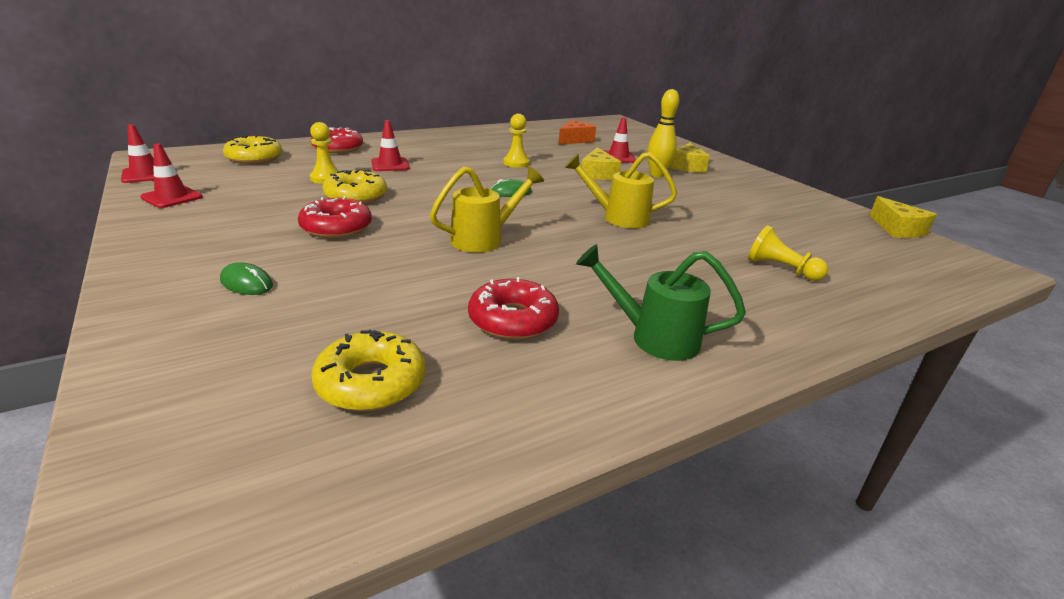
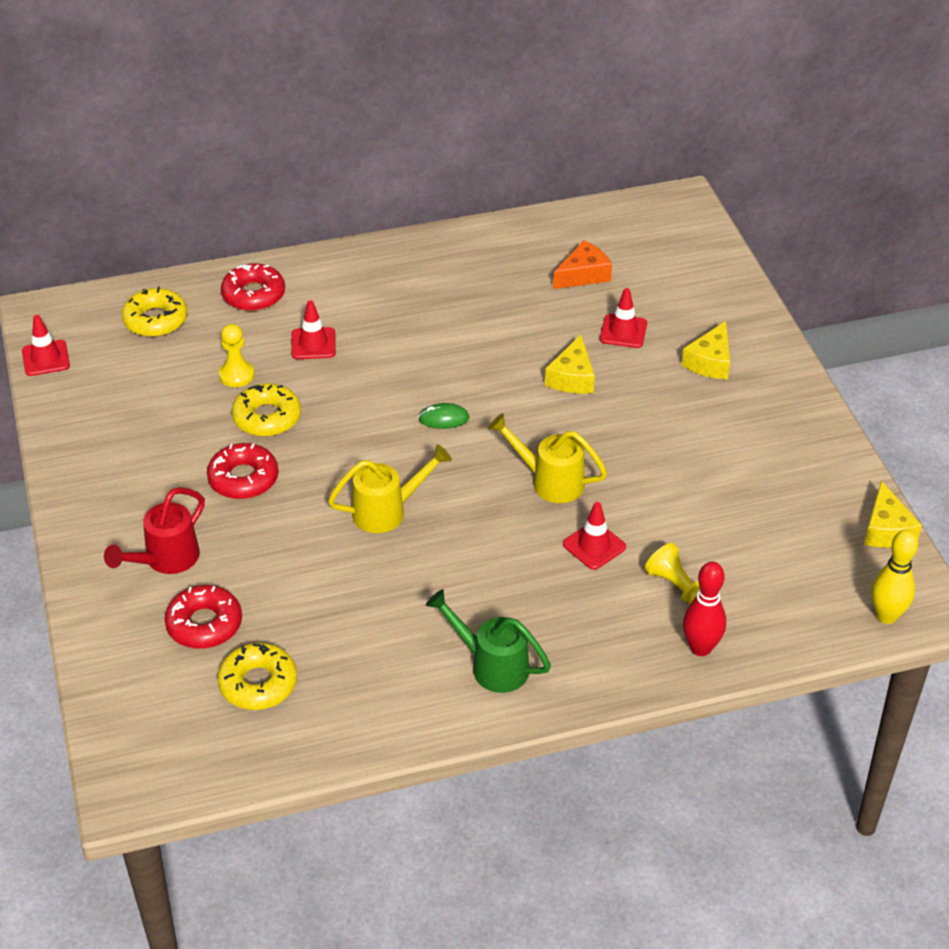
camera: 15 degrees right, 15 degrees up
(172, 197) = (81, 409): red traffic cone -> red traffic cone (594, 546)
(246, 283) = (165, 560): green mouse -> red watering can
(513, 319) = (380, 631): red donut -> red donut (204, 624)
(516, 163) = (474, 344): yellow pawn -> none
(657, 175) = (652, 383): yellow bowling pin -> yellow bowling pin (886, 616)
(845, 306) = (700, 648): none -> red bowling pin

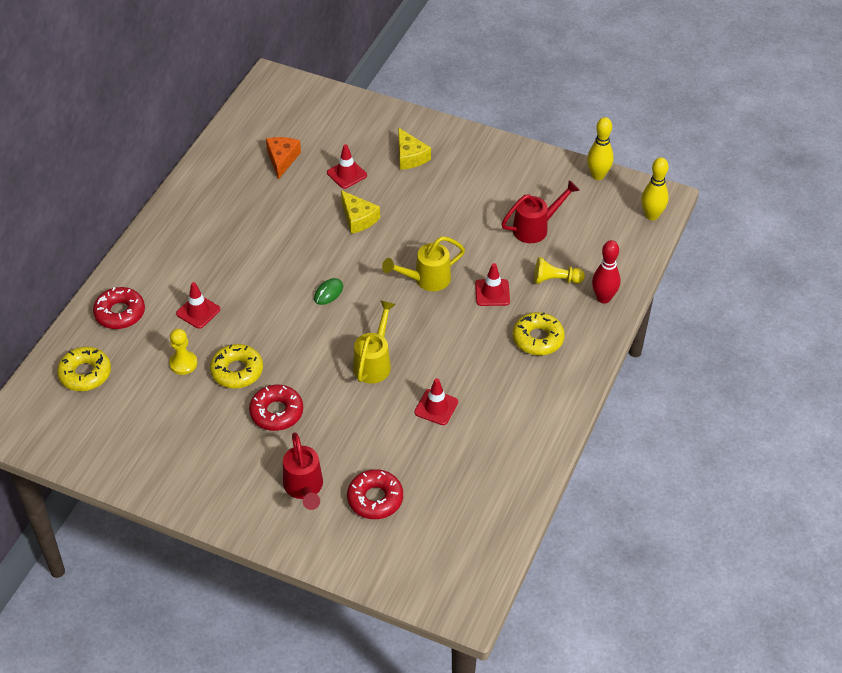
camera: 50 degrees left, 5 degrees up
(46, 358) = (55, 450): red traffic cone -> red traffic cone (436, 407)
(258, 683) = (445, 500): yellow donut -> yellow donut (538, 339)
(491, 665) = (532, 389): green watering can -> none
(736, 524) = (536, 228): none -> red watering can
(886, 529) = (598, 175): yellow cheese -> yellow bowling pin

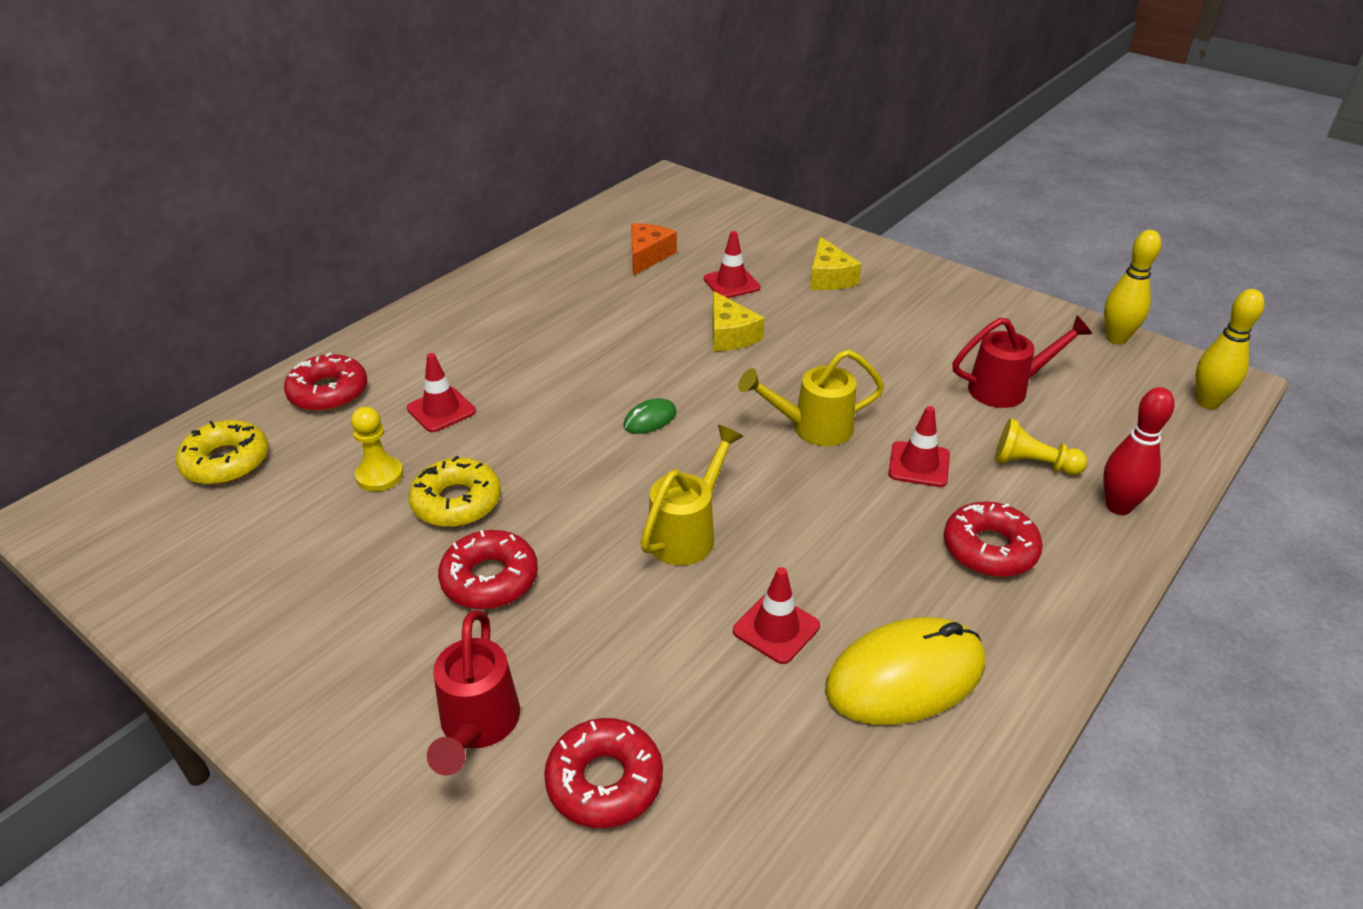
camera: 15 degrees right, 10 degrees down
(505, 418) = (905, 676): none -> yellow mouse
(538, 339) = (989, 549): yellow donut -> red donut

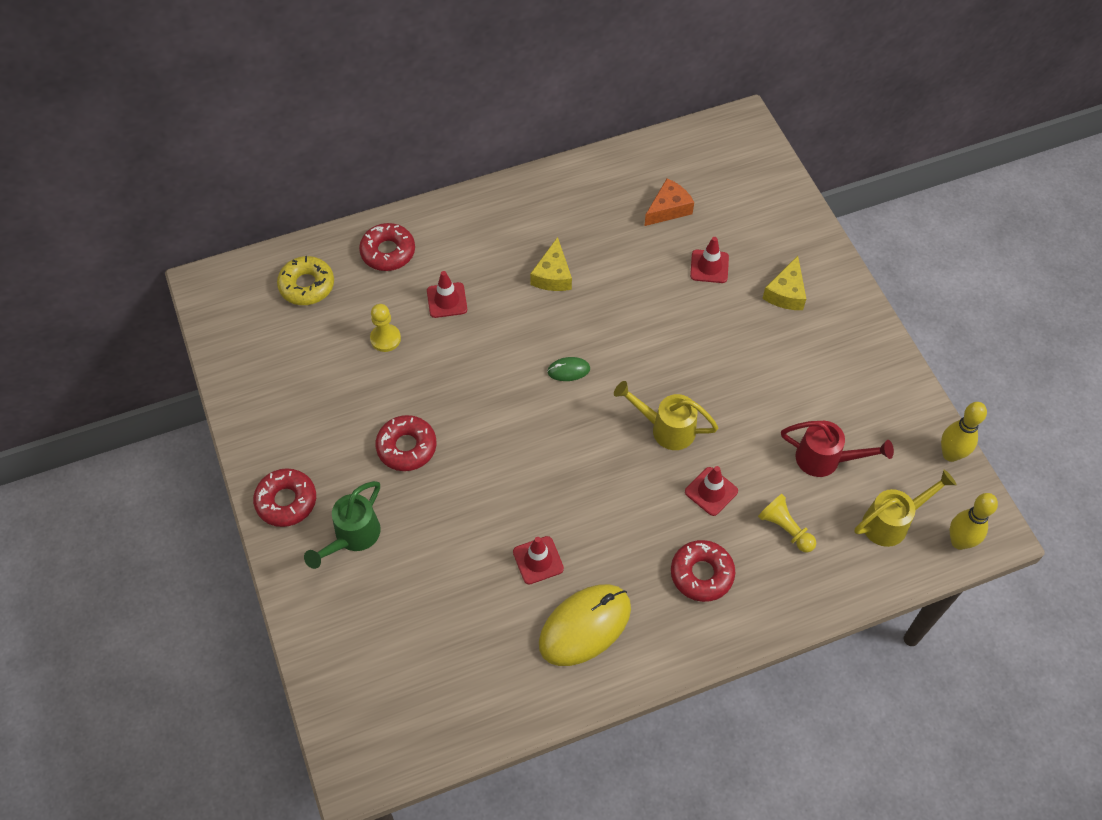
camera: 30 degrees right, 20 degrees up
(457, 502) = (418, 381): yellow donut -> none
(477, 728) = (352, 537): red watering can -> green watering can
(604, 781) = (395, 600): red donut -> red donut (286, 501)
(688, 532) = (534, 470): yellow watering can -> yellow watering can (892, 522)
(730, 335) = (672, 318): yellow cheese -> yellow cheese (553, 275)
(905, 676) = (585, 626): yellow mouse -> yellow mouse turned 45 degrees counterclockwise
(1118, 506) = (811, 587): red bowling pin -> none

